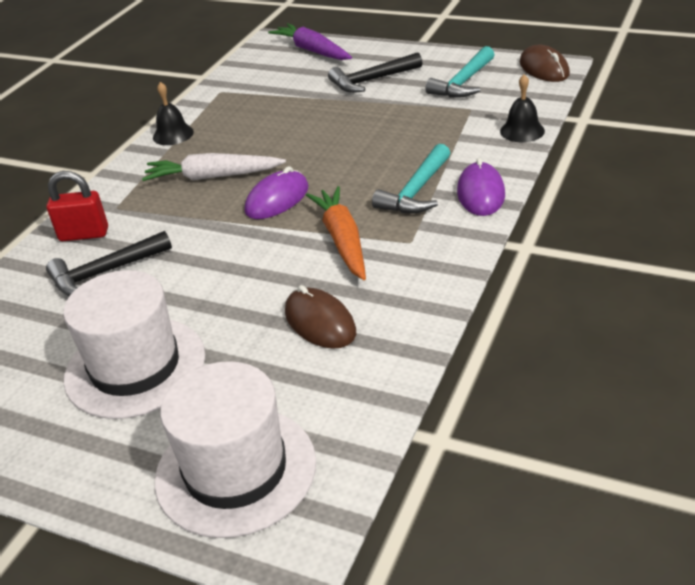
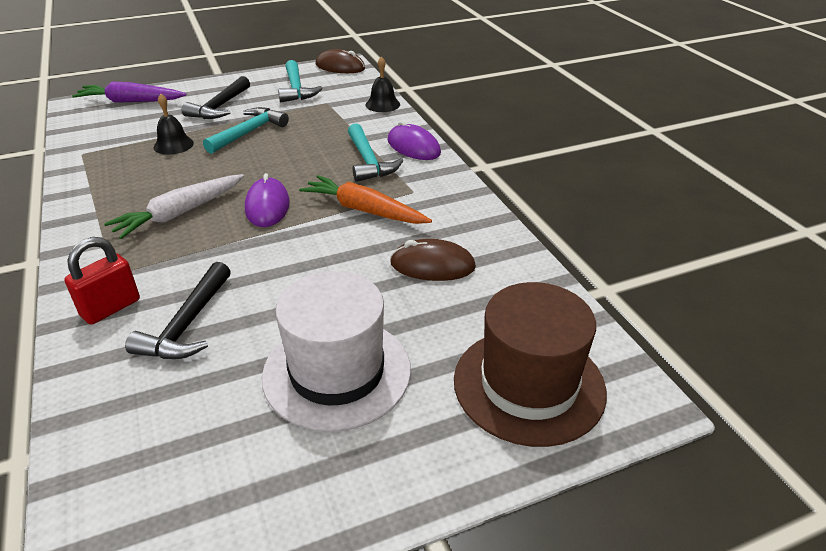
camera: 50 degrees left, 0 degrees up
(173, 134) = (83, 199): black bell -> black bell (173, 145)
(236, 470) = (529, 385): white hat -> brown hat
(359, 118) = (249, 132): none -> turquoise hammer

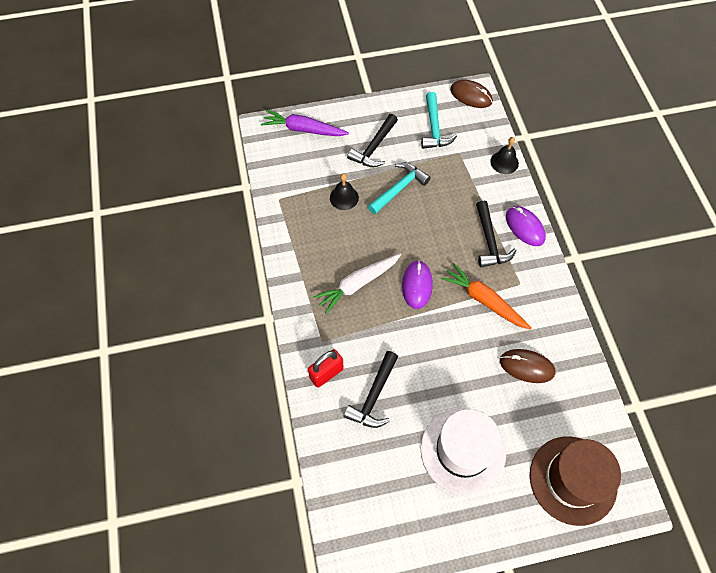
camera: 10 degrees right, 25 degrees up
(368, 161) = (489, 241): turquoise hammer -> black hammer

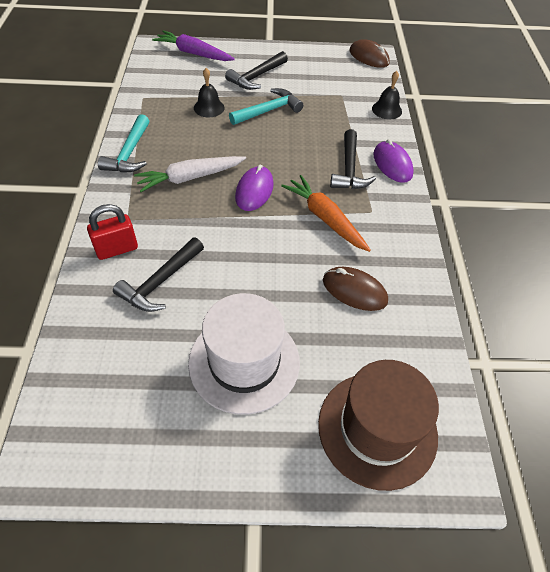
camera: 10 degrees right, 10 degrees down
(434, 128) = (323, 73): turquoise hammer -> turquoise hammer (129, 153)

